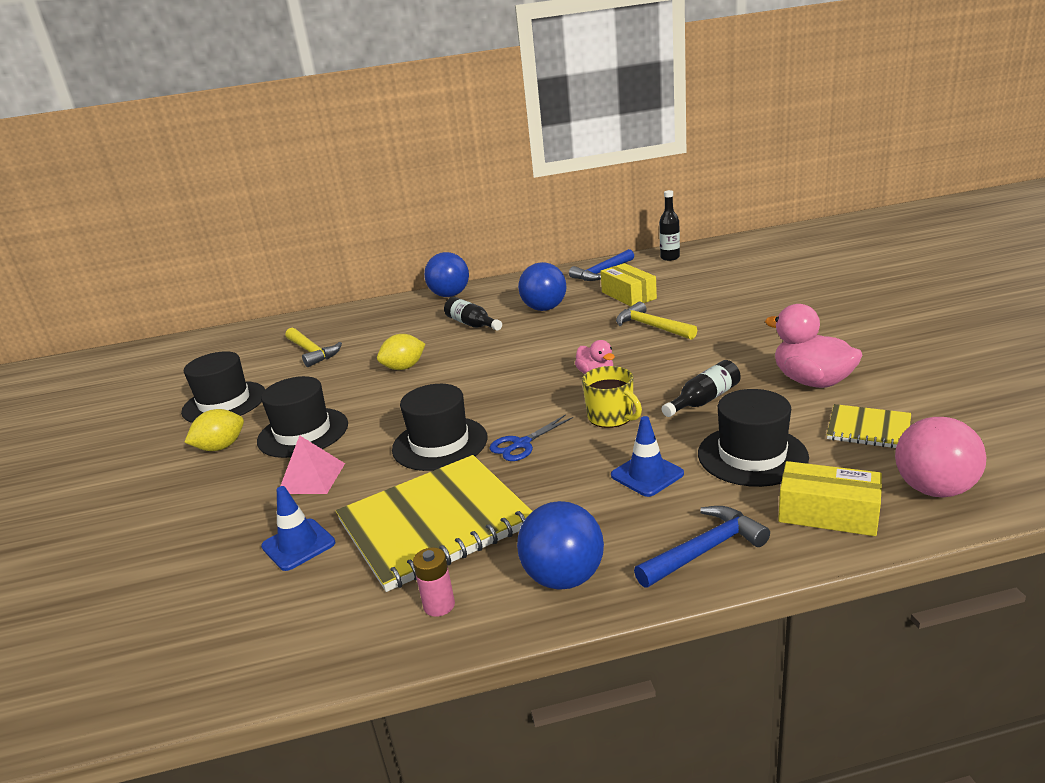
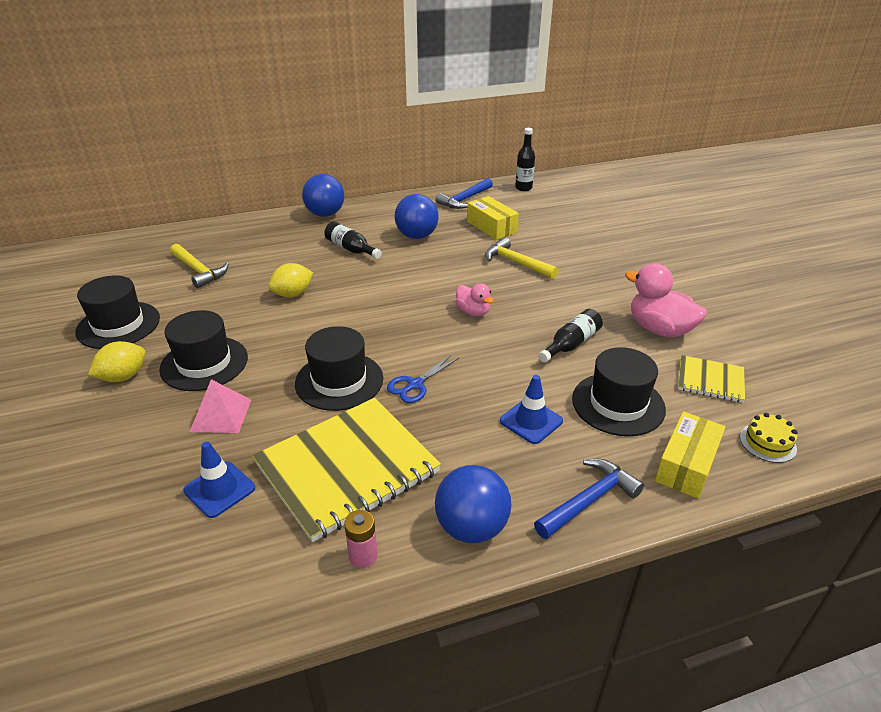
camera: 10 degrees left, 10 degrees up
(611, 417) = (492, 358): yellow mug -> none
(828, 513) = (686, 465): yellow box -> yellow box turned 75 degrees counterclockwise
(934, 489) = (767, 443): pink ball -> yellow cake

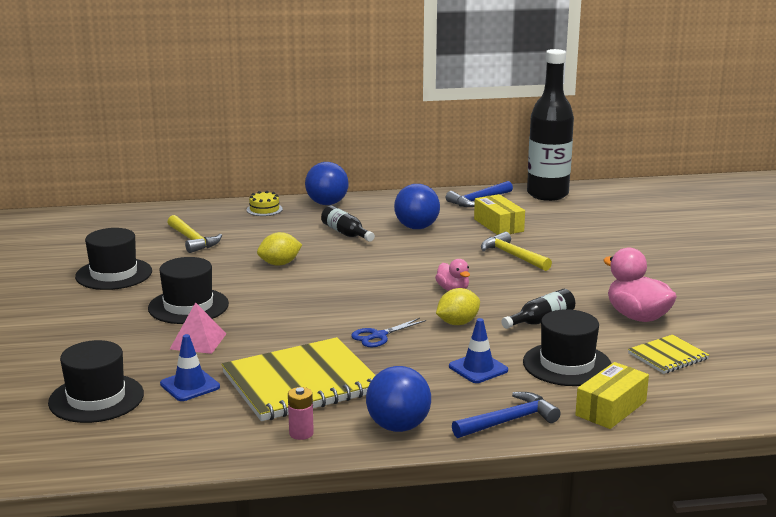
camera: 10 degrees right, 15 degrees down
(123, 377) = (116, 309): yellow lemon -> yellow lemon (457, 323)
(339, 381) = (309, 328): black hat -> black hat (96, 398)
(523, 188) = (547, 194): black bottle -> black bottle, size x2.19
(710, 380) = (668, 356): yellow notebook -> yellow notebook turned 60 degrees counterclockwise
(767, 443) = (698, 401): yellow cake -> yellow cake (264, 209)

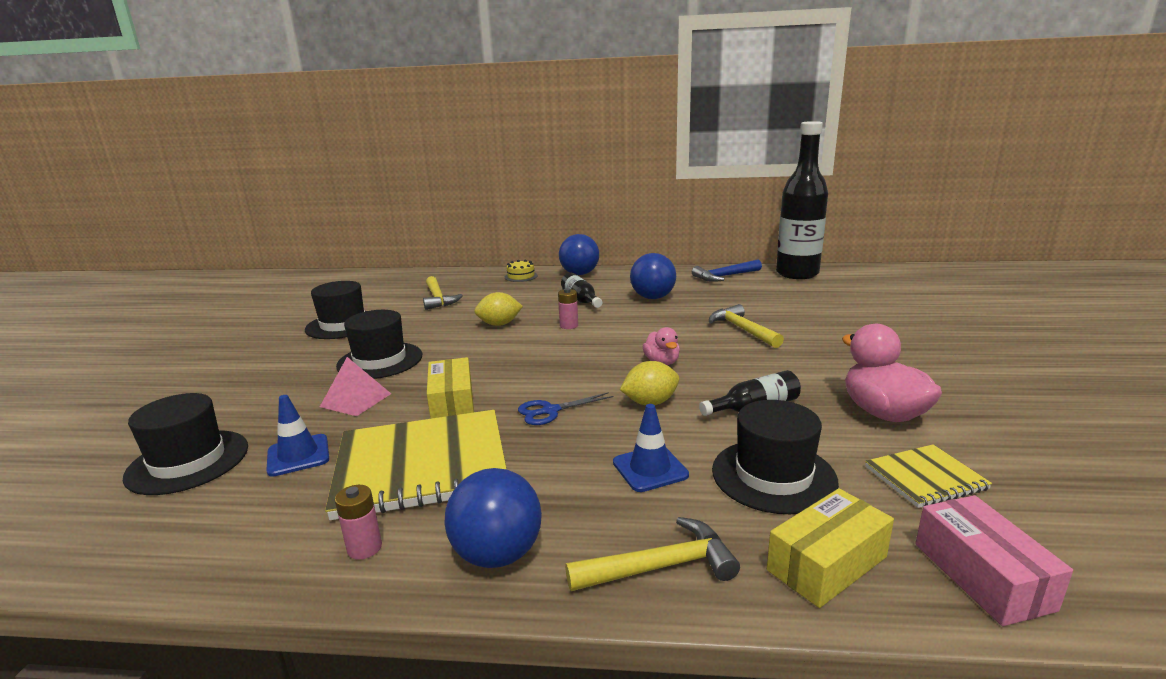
camera: 15 degrees right, 0 degrees up
(350, 261) = (569, 326): none -> pink battery
(498, 225) = (737, 299): yellow box -> yellow box (452, 403)
(508, 421) = (659, 567): blue hammer -> yellow hammer
(700, 404) = (981, 576): none -> pink box

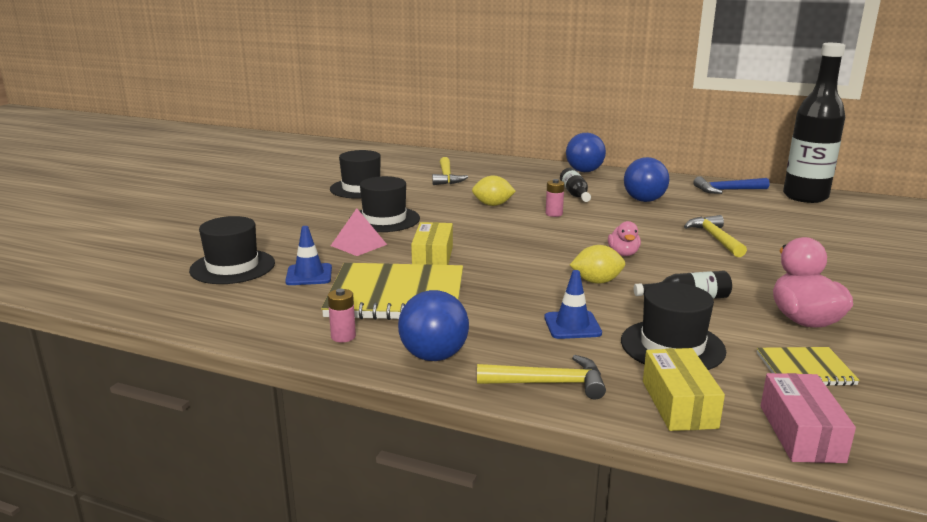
camera: 15 degrees right, 0 degrees up
(521, 276) = (528, 167): yellow cake -> none
(550, 411) = (509, 275): blue scissors -> none
(826, 563) = (678, 404): yellow box -> yellow box turned 75 degrees counterclockwise

